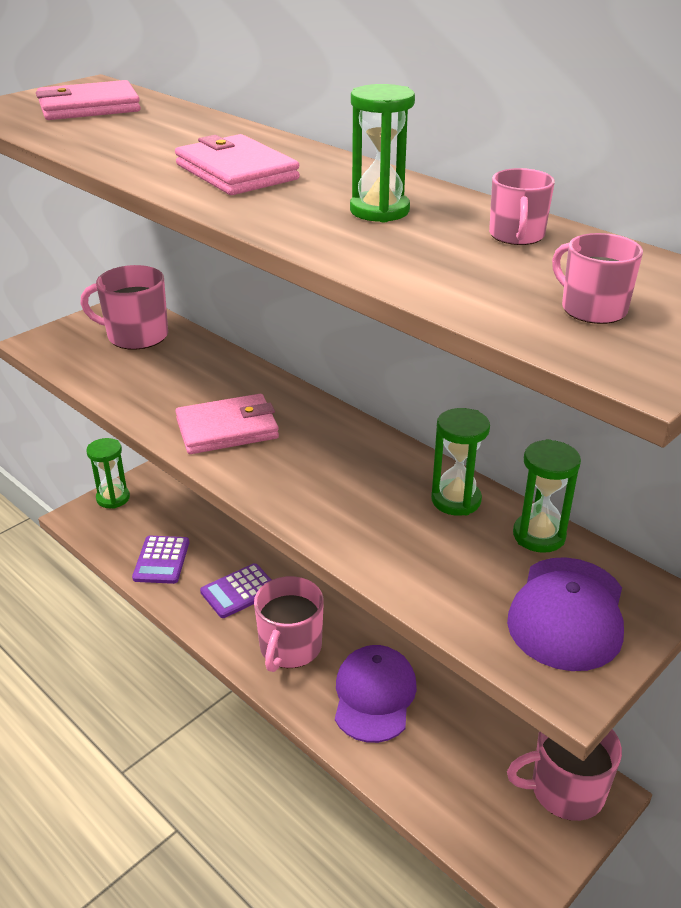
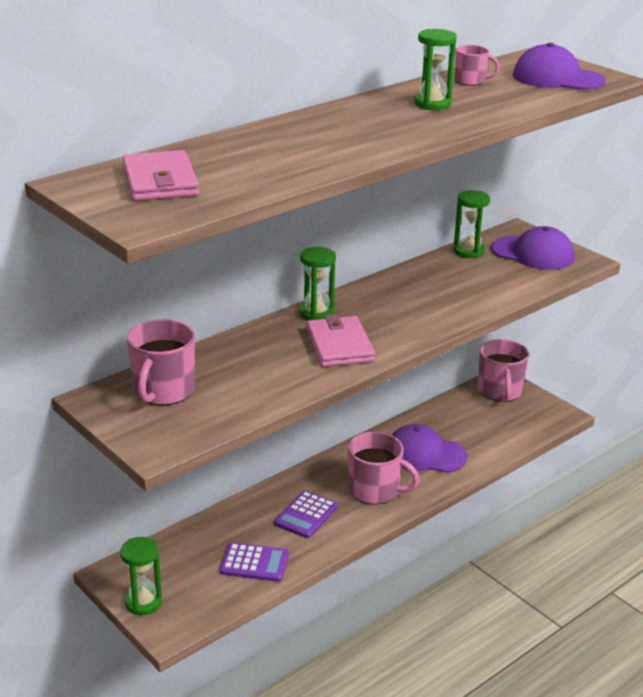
camera: 85 degrees left, 5 degrees down
(236, 172) = (355, 134): pink wallet -> none
(239, 591) = (306, 515): purple calculator -> purple calculator turned 60 degrees clockwise
(456, 500) = (434, 270): green hourglass -> green hourglass (317, 313)
(592, 309) = (557, 78): pink mug -> purple cap

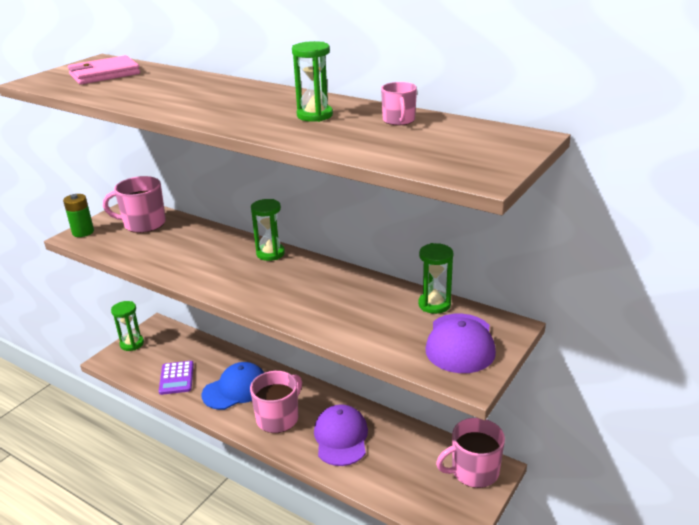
camera: 75 degrees right, 0 degrees up
(147, 442) = (83, 232): none -> green battery
(306, 515) = (235, 389): purple calculator -> blue cap
(339, 345) = (222, 271): pink wallet -> none
(375, 490) = (278, 418): pink mug -> pink mug turned 150 degrees counterclockwise
(557, 78) = (451, 152): purple cap -> none

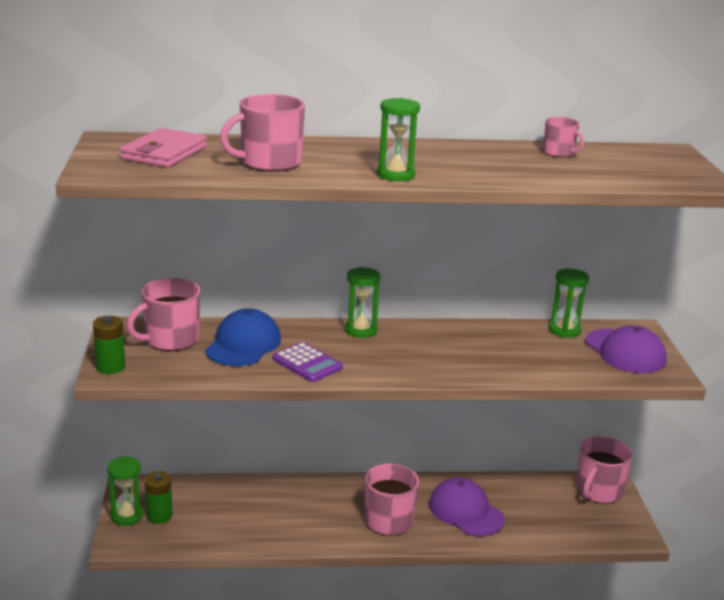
camera: 40 degrees left, 5 degrees down
(148, 91) = (269, 163): none -> pink mug
(148, 351) = (159, 516): none -> green battery
(176, 378) = (232, 527): purple calculator -> purple calculator (307, 363)
(235, 389) = (311, 512): blue cap -> blue cap (243, 344)
(314, 115) = (485, 160): green hourglass -> green hourglass (395, 175)

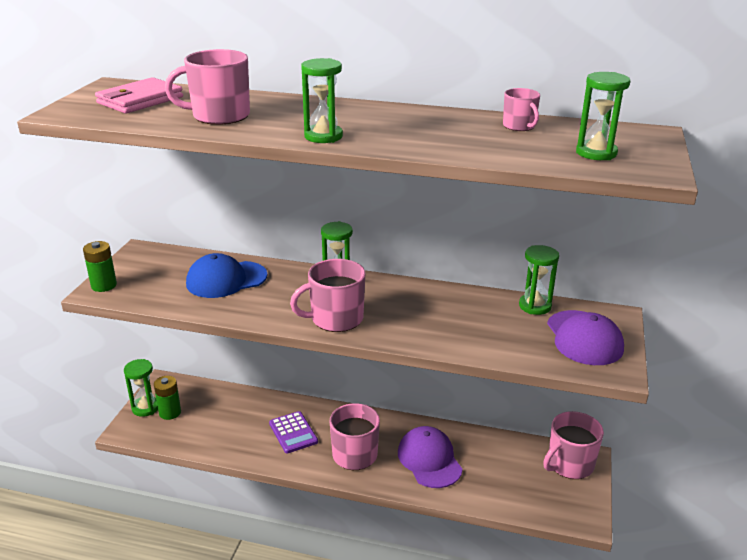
camera: 20 degrees right, 5 degrees up
(170, 340) = (170, 267): pink mug -> pink mug (335, 319)
(243, 344) = (226, 280): blue cap -> blue cap turned 150 degrees counterclockwise
(307, 363) = (266, 305): purple calculator -> purple calculator (293, 433)
(645, 171) = (596, 153): none -> green hourglass

